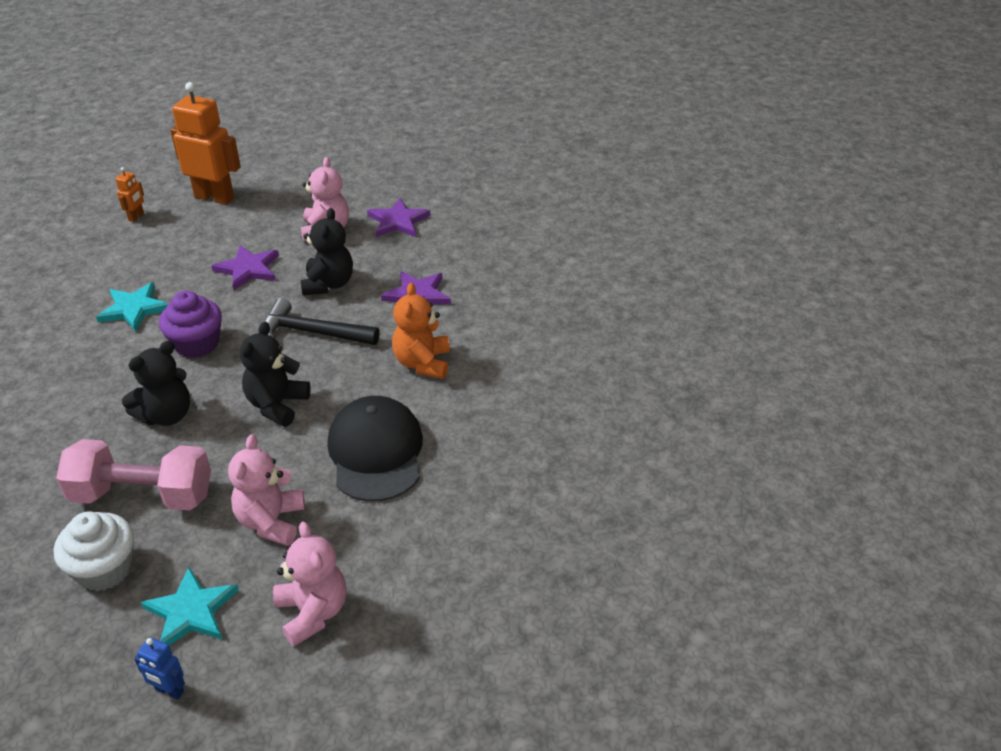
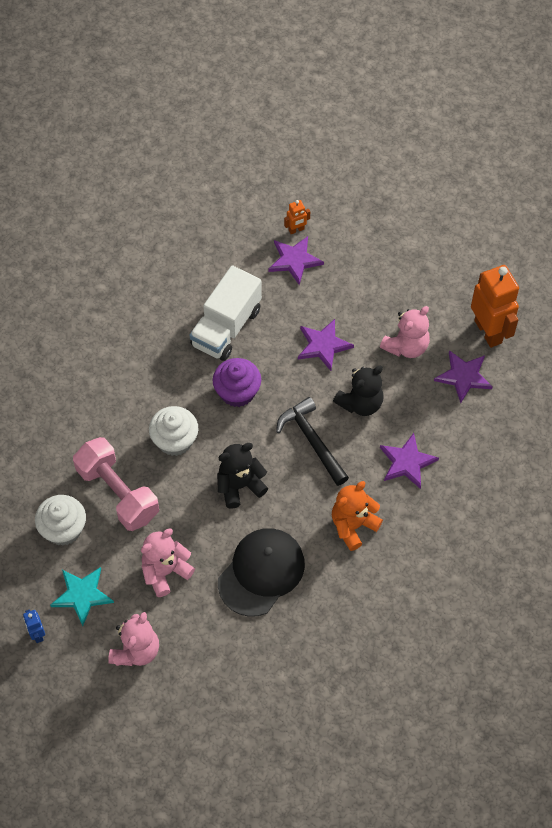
camera: 45 degrees right, 20 degrees up
(134, 309) = (226, 327): turquoise star -> white truck
(156, 234) = (294, 260): none -> purple star
(166, 415) = (175, 440): black teddy bear -> white cupcake
(214, 197) = (363, 248): orange robot -> orange robot (488, 331)

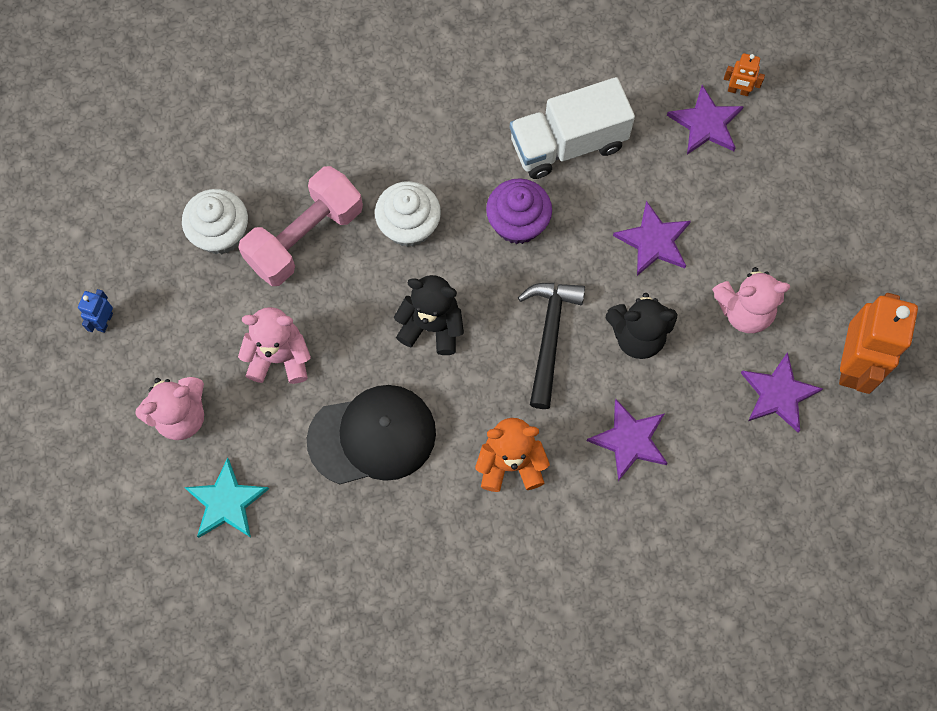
camera: 40 degrees right, 10 degrees up
(82, 595) = (180, 316): turquoise star -> turquoise star (226, 502)
(118, 493) = (304, 237): pink dumbbell -> pink dumbbell turned 45 degrees clockwise

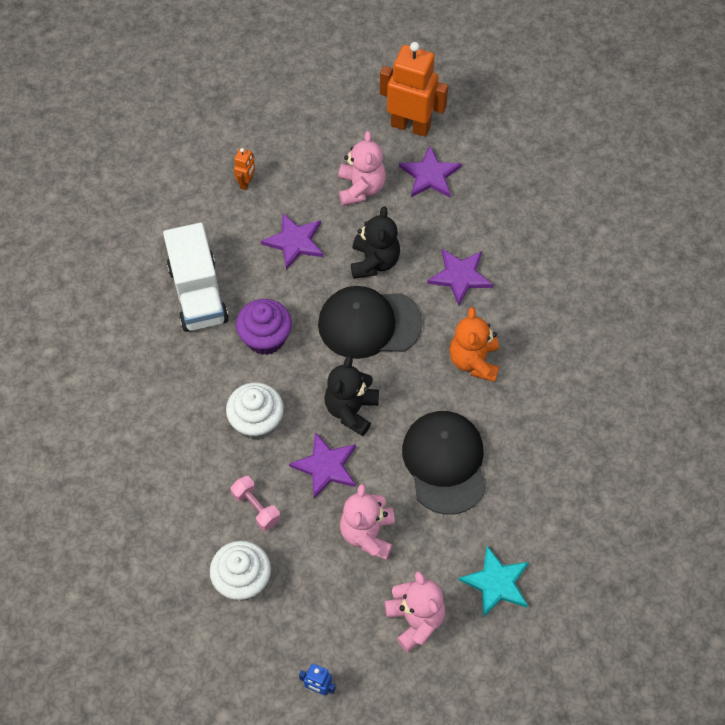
camera: 85 degrees left, 10 degrees down
(304, 237) = (256, 508): pink dumbbell -> pink dumbbell, size x0.50
(549, 336) = (369, 324): black hammer -> black cap
(706, 123) = (196, 194): purple star -> purple star (326, 466)
(738, 91) = (170, 168): orange robot -> orange robot (246, 183)

